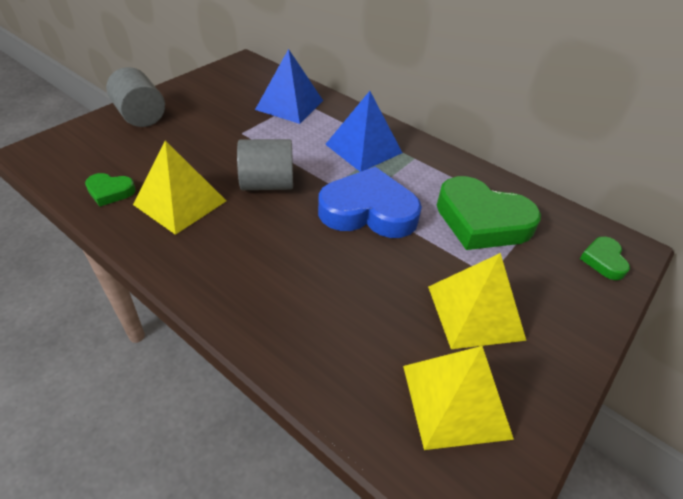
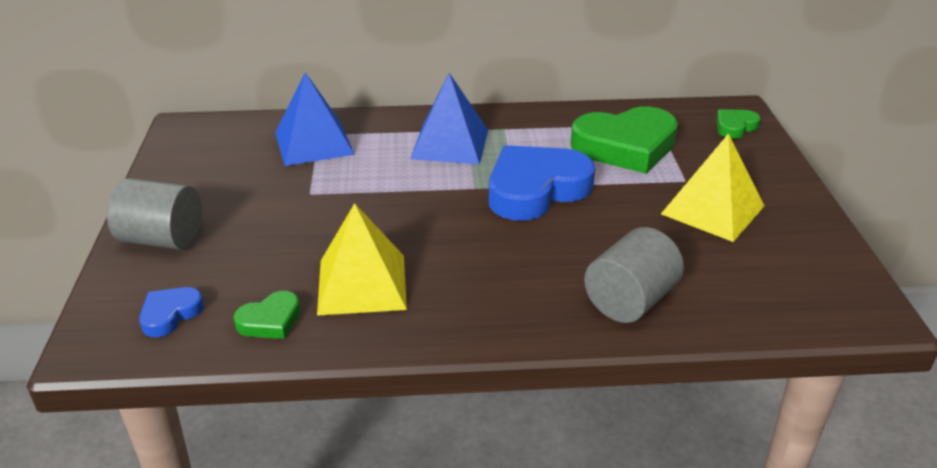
camera: 40 degrees left, 10 degrees down
(81, 157) = (170, 314): none -> blue heart
(267, 184) = (416, 220): grey cylinder -> grey cylinder (630, 301)
(456, 401) = (780, 268): yellow pyramid -> none
(603, 260) = (735, 127): green heart -> green heart turned 90 degrees clockwise

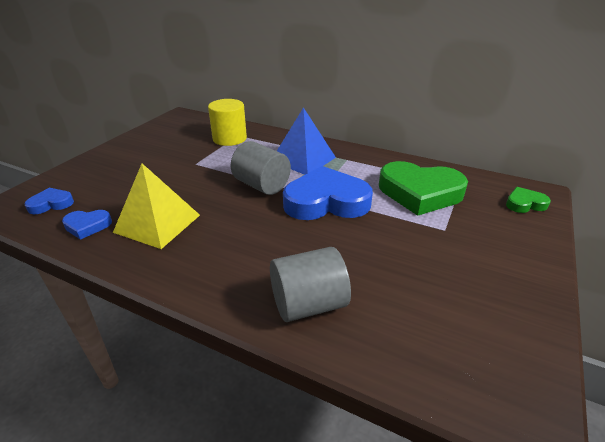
camera: 30 degrees right, 0 degrees up
(162, 239) = (99, 165): grey cylinder -> grey cylinder (261, 185)
(270, 321) = (87, 226): green heart -> blue heart
(314, 143) = (229, 138): blue pyramid -> yellow cylinder
(713, 210) = (447, 259): yellow pyramid -> none

